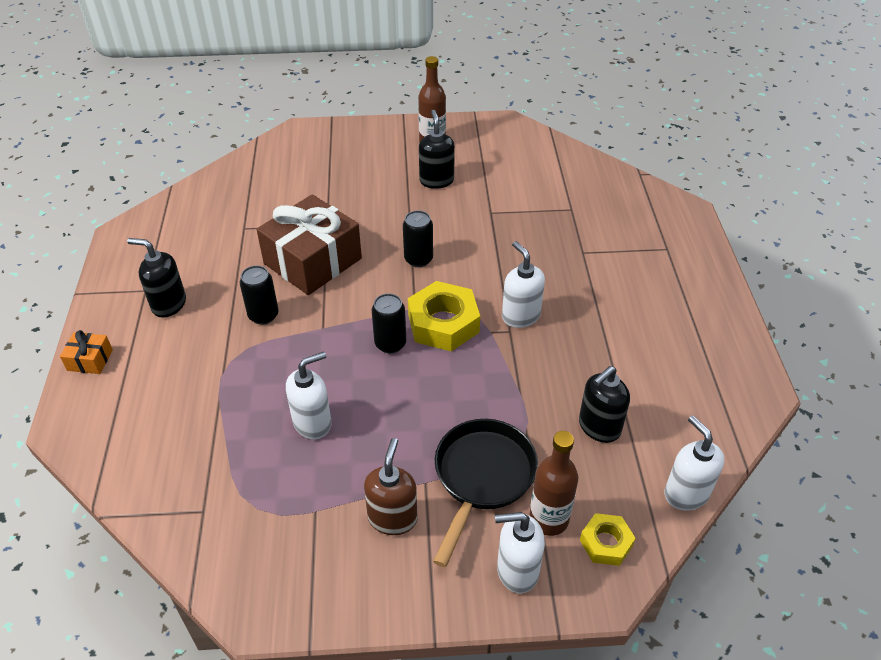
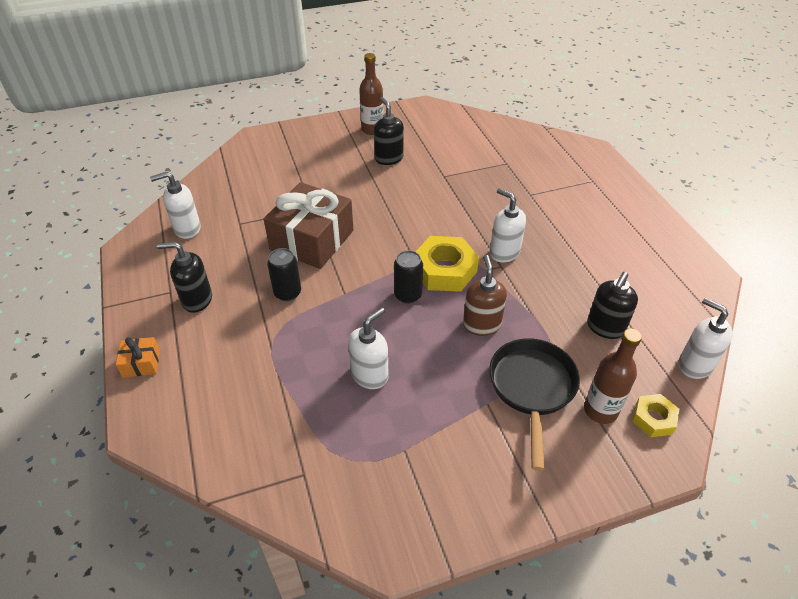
camera: 15 degrees left, 0 degrees up
(392, 518) = (473, 440): brown soap dispenser -> brown soap dispenser (481, 324)
(418, 259) = (401, 223): black can -> none
(517, 570) = (594, 459): white soap dispenser -> white soap dispenser (187, 229)

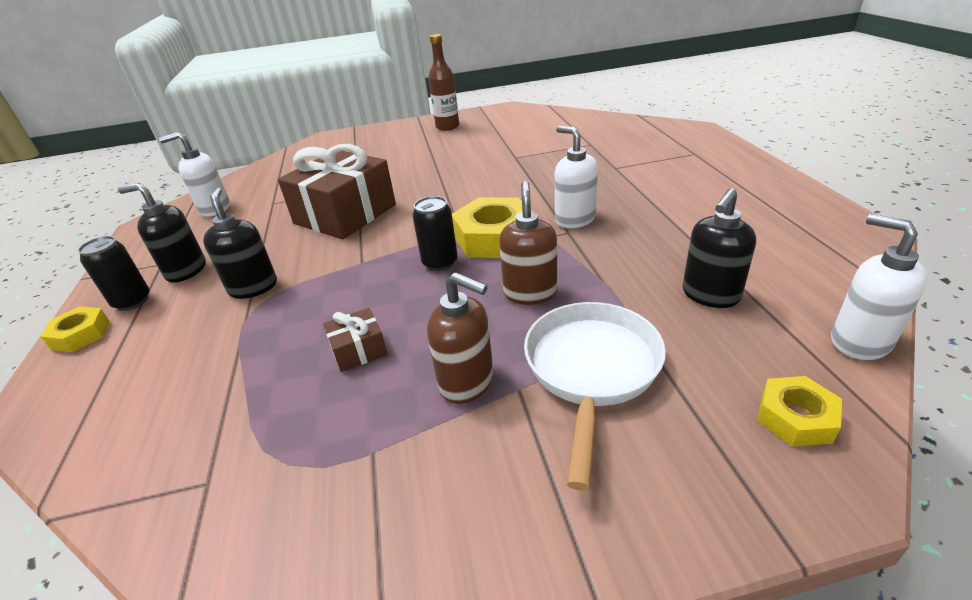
camera: 10 degrees right, 10 degrees down
(141, 363) = (81, 335): orange gift -> yellow nut
(287, 293) = (294, 263): black can -> black can (132, 301)
(370, 375) = (359, 350): white soap dispenser -> brown gift
(388, 158) = (457, 146): black soap dispenser -> black soap dispenser (253, 287)
(453, 399) = (467, 382): none -> brown soap dispenser
(532, 388) = (591, 370): black pan -> white pan
(600, 410) = (701, 403): brown bottle -> none

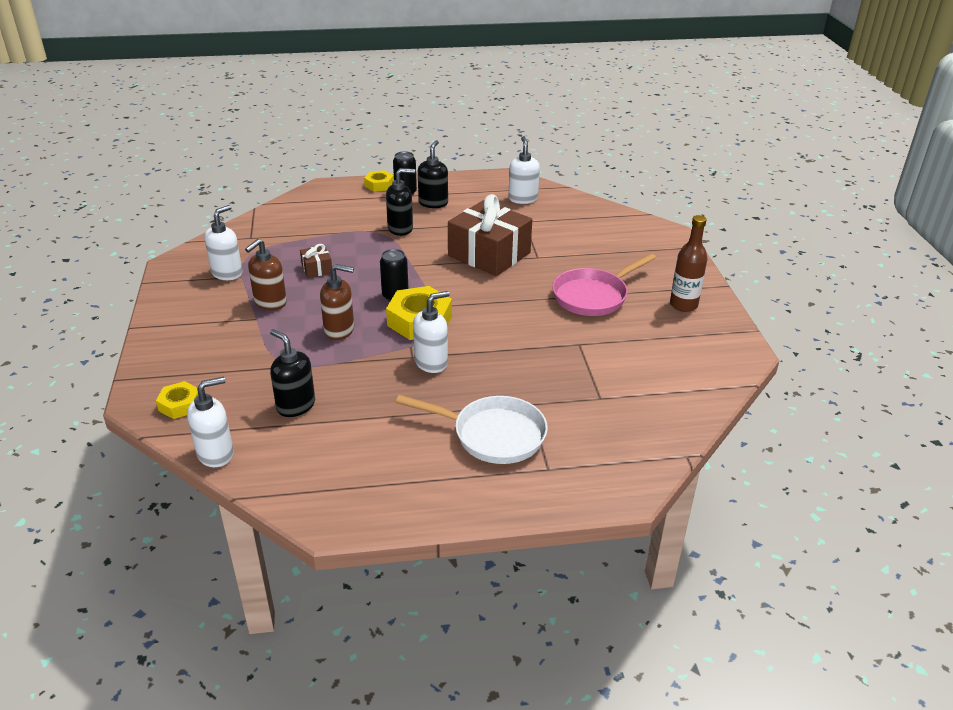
camera: 90 degrees right, 0 degrees up
(358, 480) = (227, 273): none -> white soap dispenser
(435, 157) = (593, 296): none -> pink pan
(591, 370) = (255, 344): white pan -> white pan (493, 435)

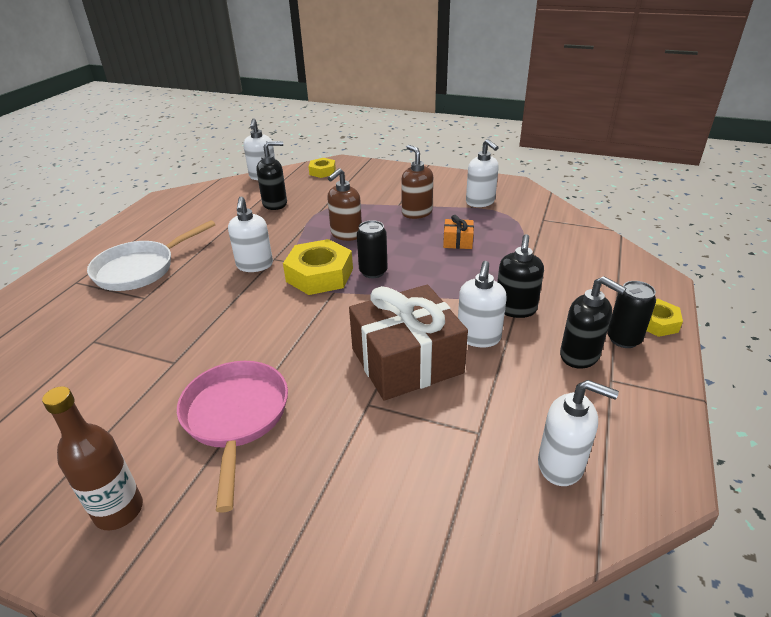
camera: 120 degrees right, 0 degrees up
(317, 269) = (458, 241): brown gift -> orange gift
(443, 236) = (478, 337): none -> white soap dispenser

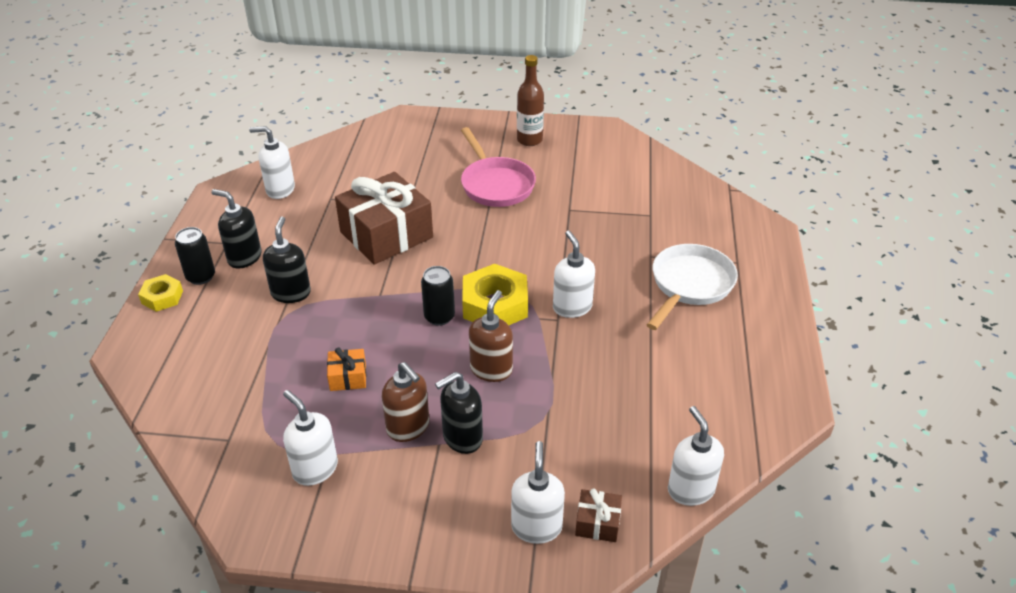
camera: 165 degrees right, 5 degrees up
(275, 204) = (620, 418): black soap dispenser -> black soap dispenser (462, 438)
(322, 171) = (597, 523): yellow nut -> brown gift
(478, 337) = (327, 261): white soap dispenser -> white soap dispenser (536, 527)

